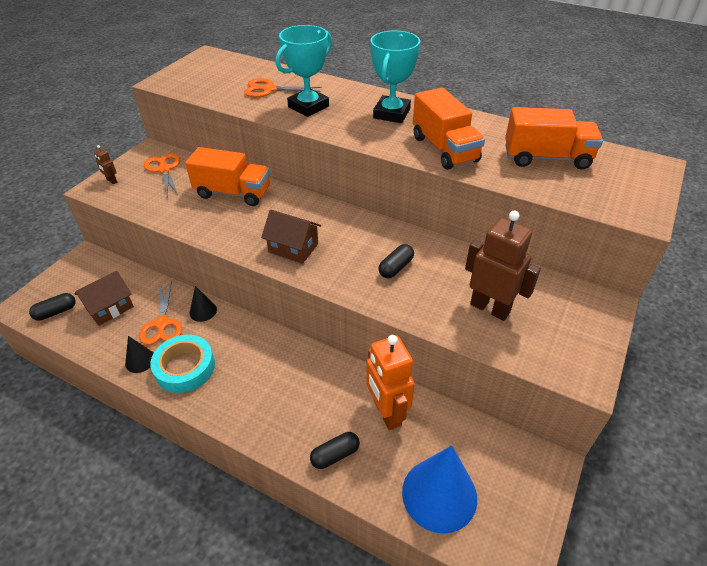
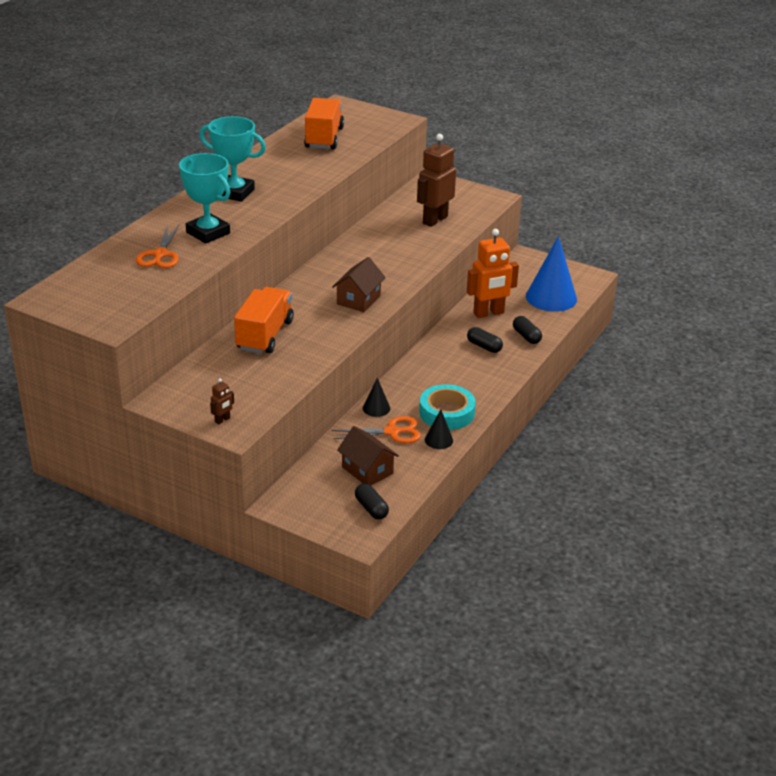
camera: 90 degrees left, 10 degrees down
(164, 169) = (206, 384): orange scissors -> none
(396, 267) = (388, 253): black capsule -> black capsule (484, 346)
(444, 149) = (303, 174): orange truck -> none

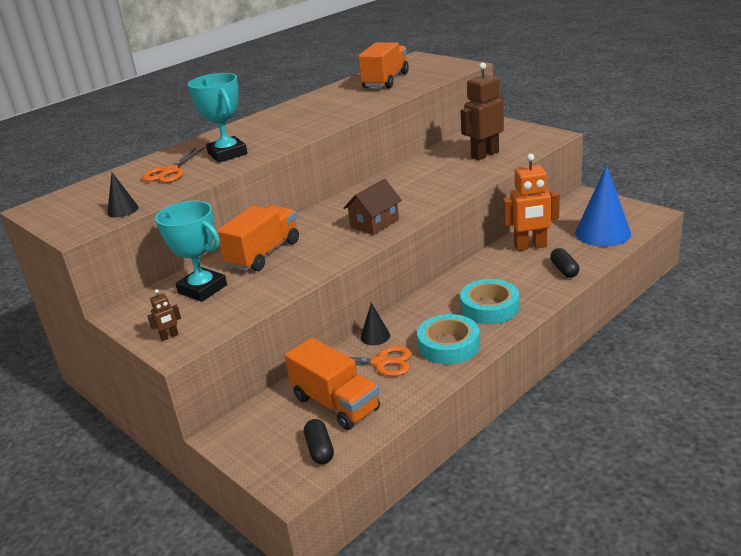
camera: 20 degrees right, 5 degrees down
(234, 192) = (275, 122): turquoise trophy -> turquoise trophy (202, 289)
(367, 470) = (335, 403): brown house -> orange truck
(438, 440) = (428, 375): black cone -> black cone (123, 210)
(471, 376) = (489, 307): none -> turquoise tape
(484, 346) = (514, 278): black capsule -> none

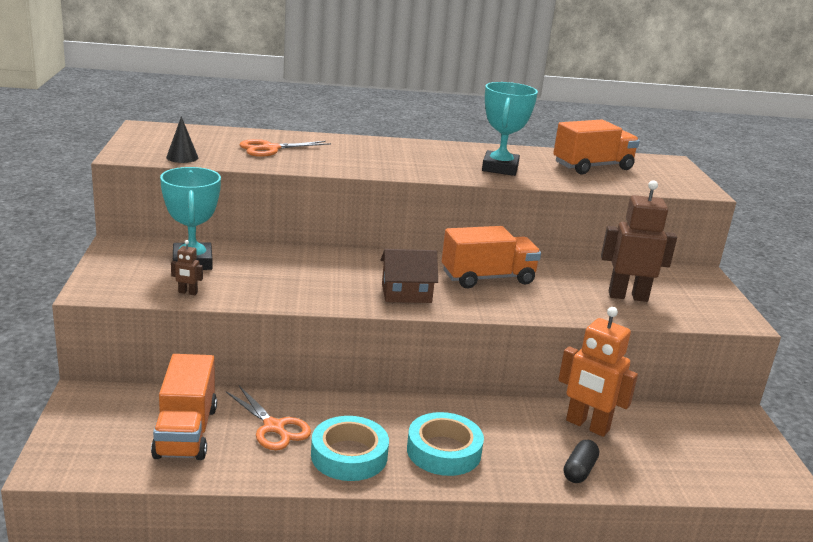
camera: 35 degrees right, 5 degrees down
(169, 336) = (107, 280): brown robot -> brown robot (187, 293)
(227, 154) = (334, 157): turquoise trophy -> turquoise trophy (500, 168)
(263, 254) = (280, 264): orange truck -> orange truck (487, 278)
(320, 449) = (113, 457): black capsule -> none
(375, 336) = (309, 403): black cone -> none
(602, 233) = (690, 465): blue cone -> none

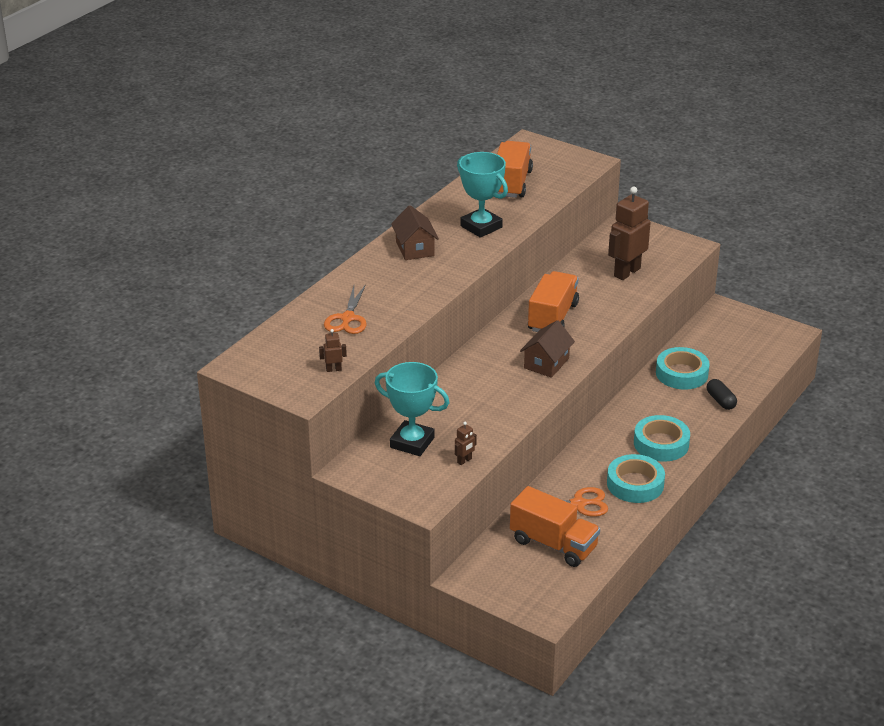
camera: 50 degrees left, 10 degrees up
(182, 157) = (333, 369): black cone -> brown robot
(419, 152) = (415, 248): none -> brown house
(587, 425) = (681, 373): orange robot -> turquoise tape

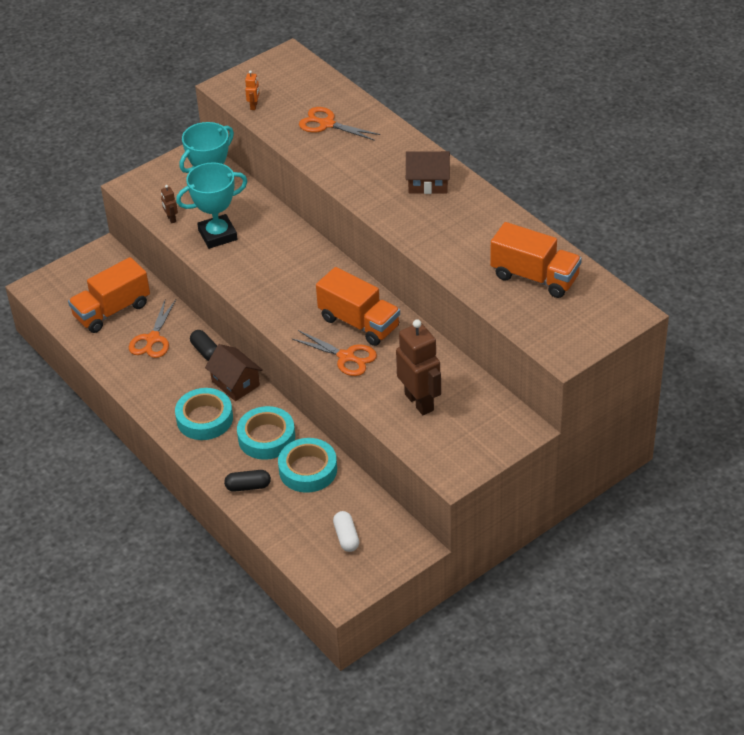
camera: 110 degrees right, 10 degrees up
(333, 369) = (254, 106): brown robot -> orange robot
(481, 227) = (451, 236): turquoise trophy -> turquoise trophy (217, 235)
(546, 363) = (284, 300): brown house -> brown house (235, 383)
(577, 464) = (206, 351): none -> black capsule
(598, 316) = (346, 357): none -> orange scissors
(635, 484) = (158, 383): turquoise tape -> turquoise tape (266, 438)
(736, 341) = (346, 537): none -> white capsule

